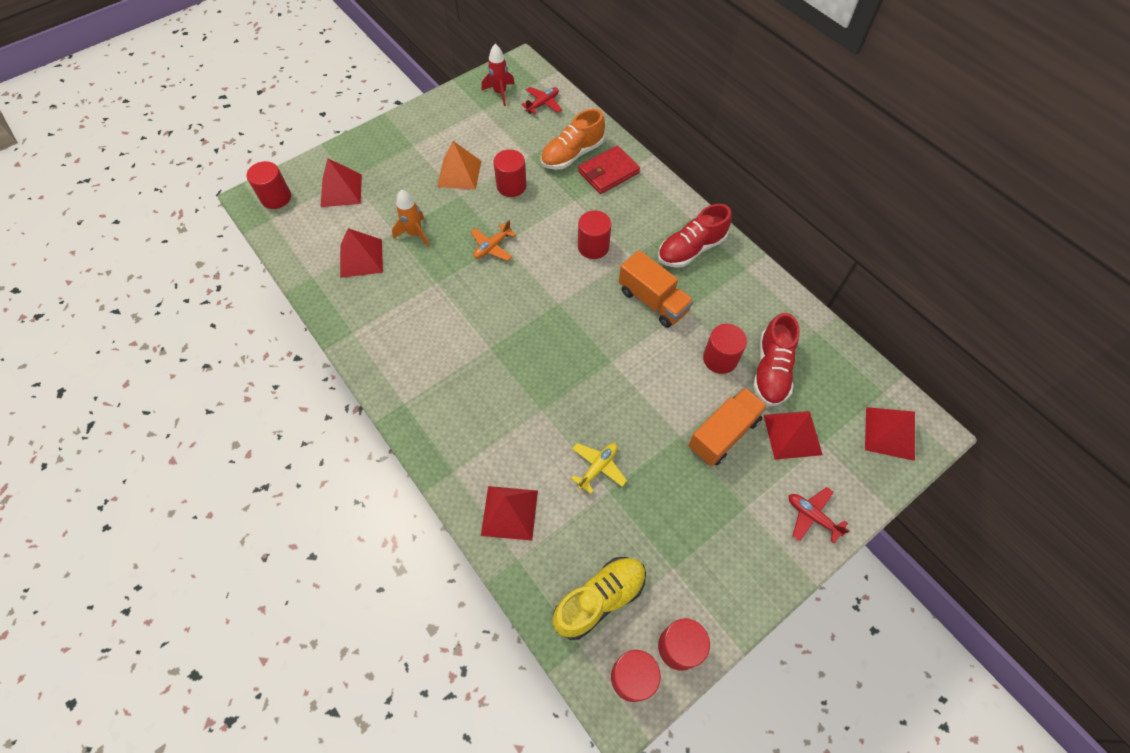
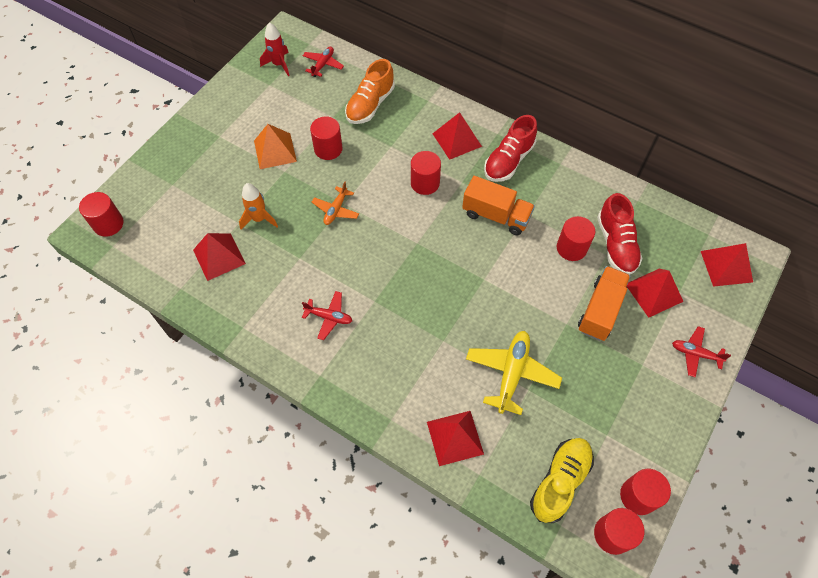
camera: 20 degrees left, 0 degrees up
(341, 190) = (169, 198): red pyramid -> red pyramid (457, 140)
(438, 349) = (329, 317): none -> red plane
(598, 467) = (511, 373): yellow plane -> yellow plane, size x1.69
(608, 172) = (409, 112): red wallet -> none

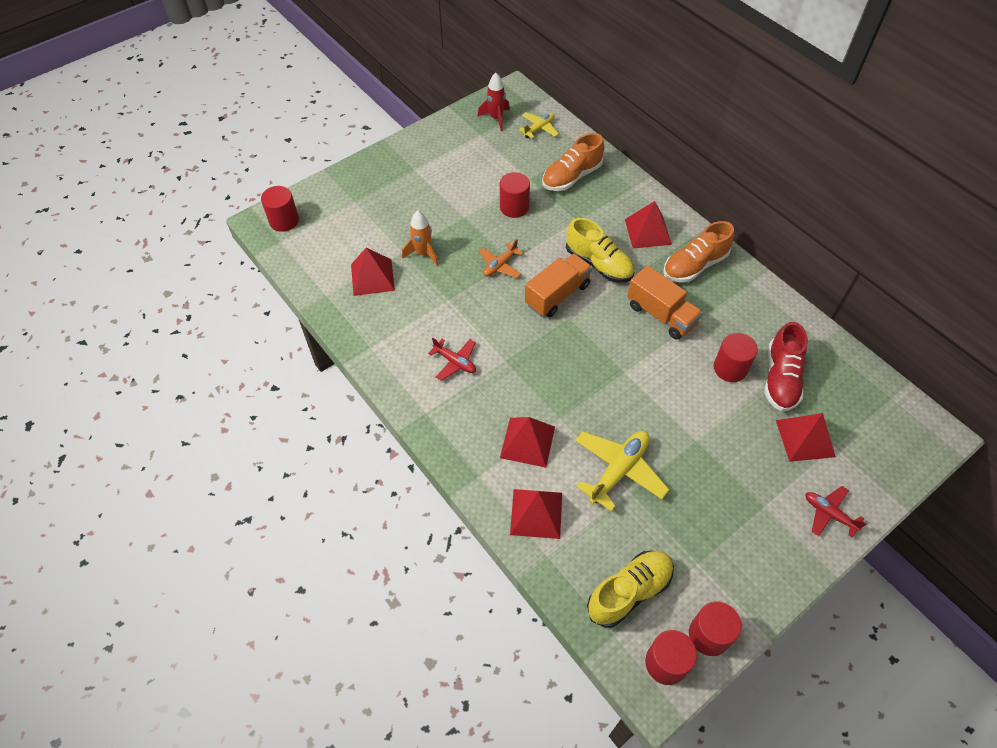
camera: 20 degrees right, 5 degrees down
(275, 151) = (462, 196): orange pyramid -> none
(323, 64) = (539, 128): red plane -> yellow plane
(425, 183) = (599, 264): red cylinder -> yellow shoe
(508, 161) = (694, 265): red shoe -> orange shoe
(600, 310) = (738, 438): orange truck -> orange truck (557, 295)
(726, 266) = (899, 436): red pyramid -> red pyramid (527, 442)

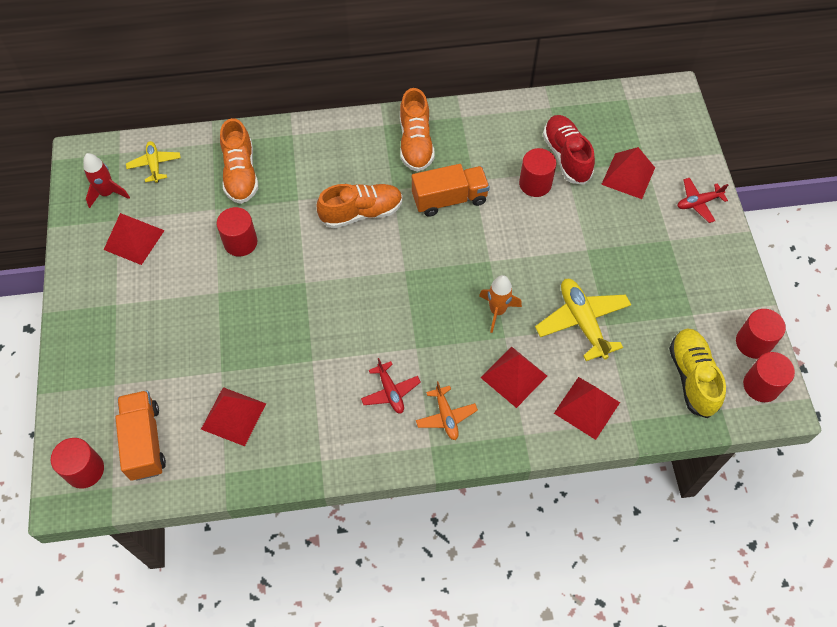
camera: 60 degrees left, 5 degrees up
(423, 253) = (238, 353): orange rocket -> orange rocket (497, 311)
(455, 362) = (390, 392): red plane -> red plane turned 90 degrees clockwise
(500, 265) = (303, 293): orange plane -> orange plane (446, 416)
(557, 295) = (372, 265): orange truck -> orange truck (144, 441)
(599, 264) = (361, 213): yellow shoe -> orange shoe
(647, 231) = (353, 154): red pyramid -> red pyramid (134, 240)
(780, 378) = (566, 156): red shoe -> red shoe turned 150 degrees counterclockwise

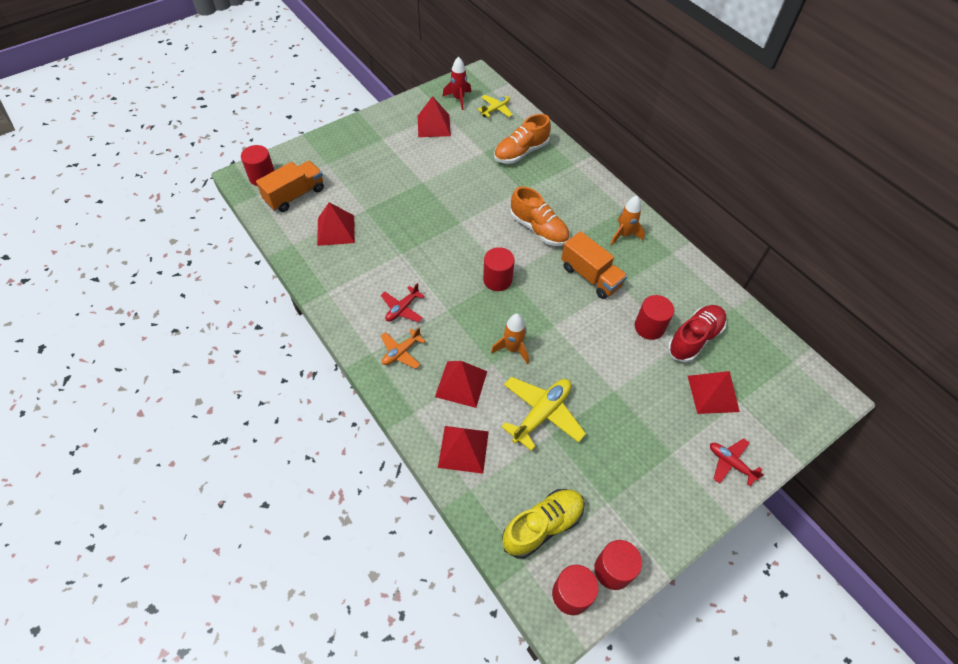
camera: 60 degrees right, 5 degrees down
(240, 242) = (467, 176): red cylinder -> red cylinder (497, 279)
(415, 143) = (624, 235): orange shoe -> orange rocket

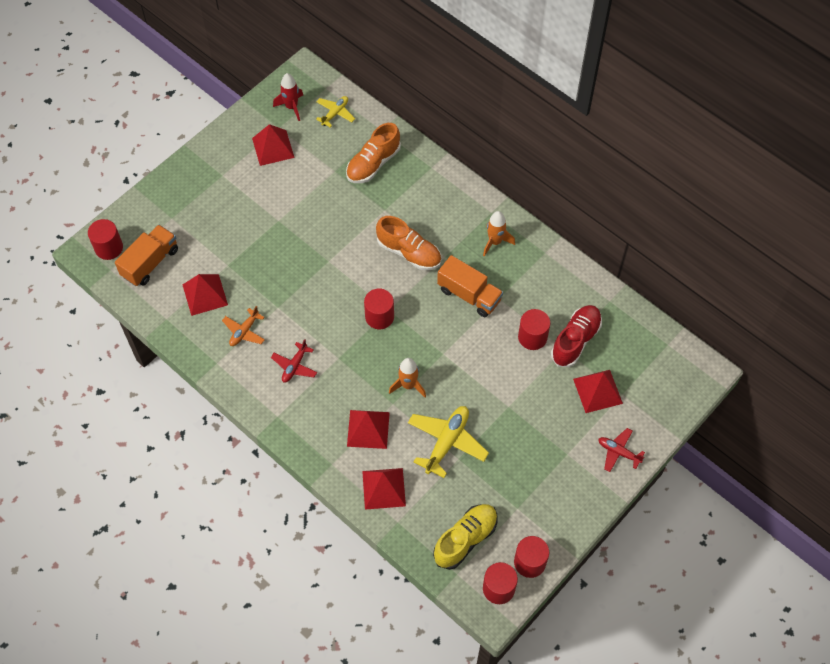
camera: 10 degrees left, 5 degrees up
(401, 352) = (305, 410): orange plane -> orange plane (244, 331)

